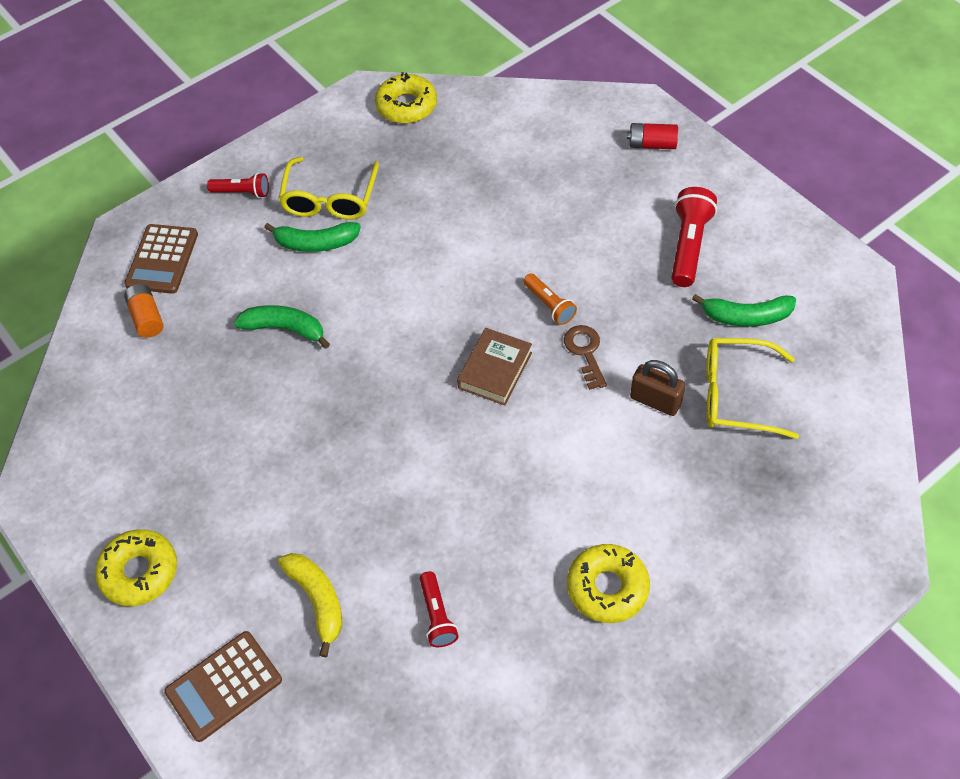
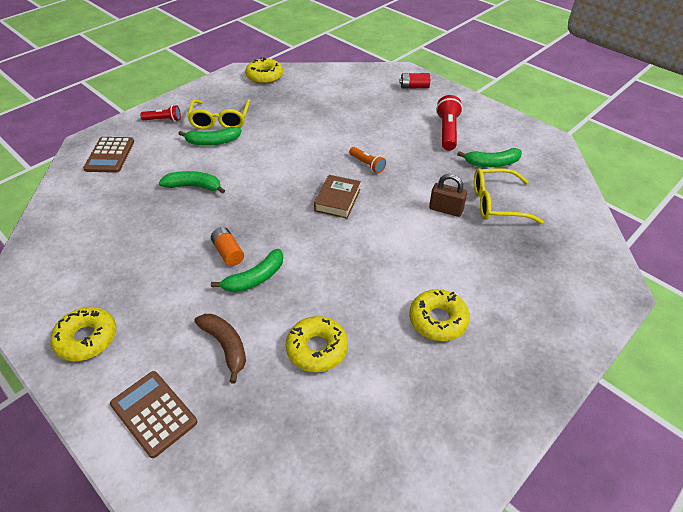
camera: 10 degrees left, 10 degrees down
(147, 318) = (98, 186): orange battery -> orange battery (228, 253)
(224, 686) = (153, 413): brown calculator -> brown calculator turned 90 degrees clockwise
(317, 600) = (225, 346): yellow banana -> brown banana
(363, 498) = (255, 278): none -> green banana
(437, 615) = (317, 349): red flashlight -> yellow donut
(585, 352) = (395, 187): brown key -> none

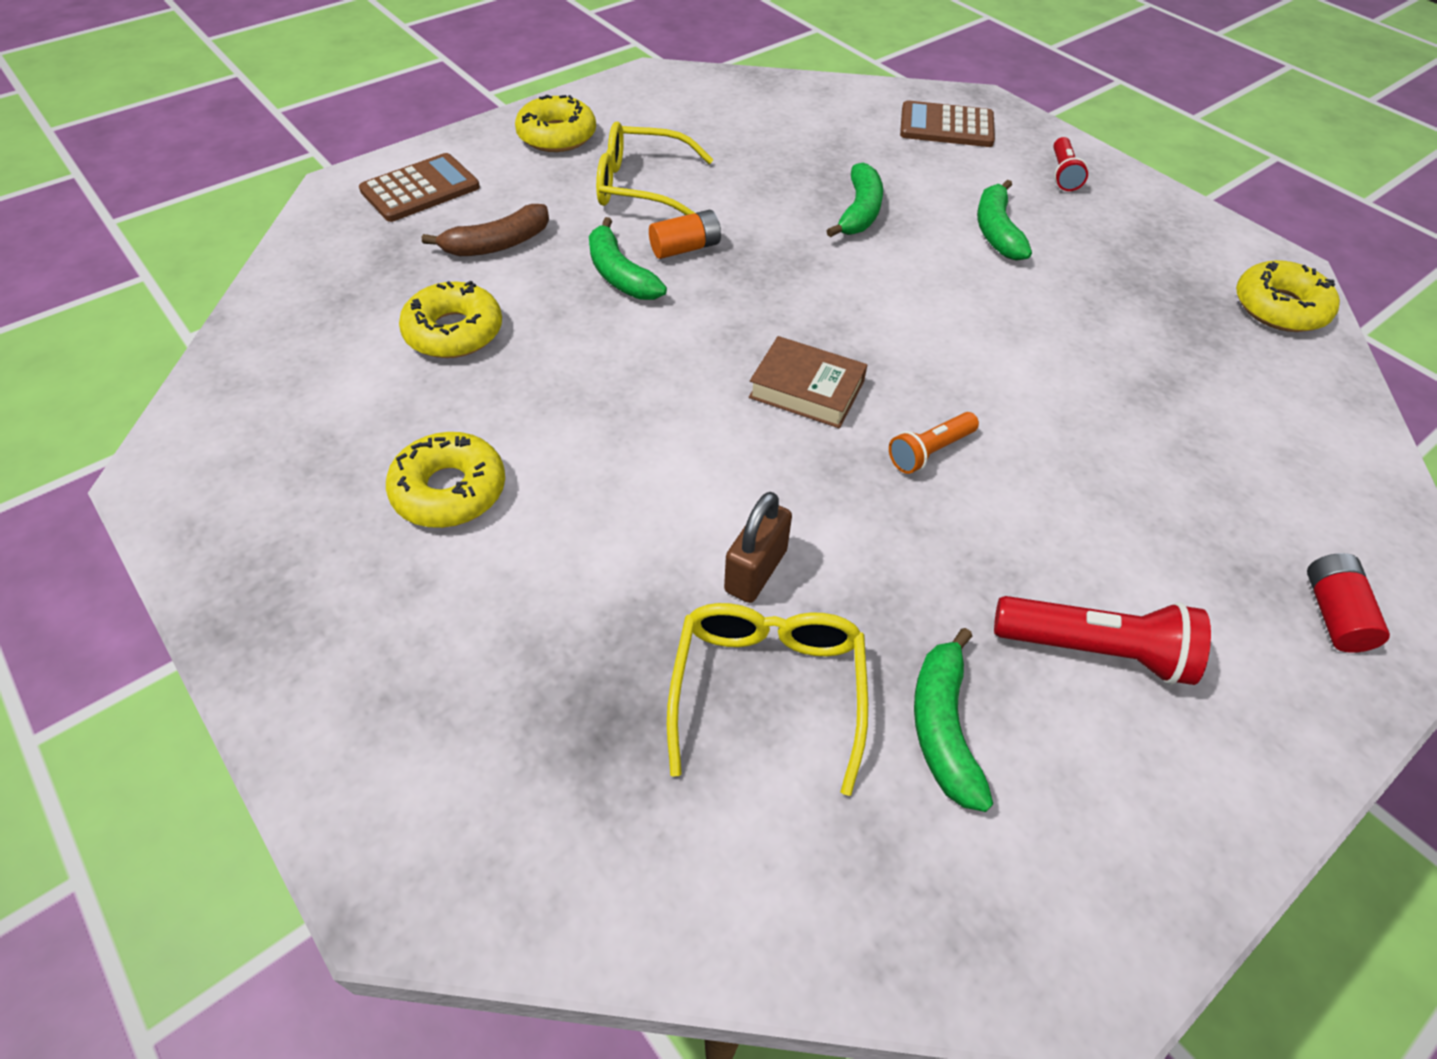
camera: 95 degrees right, 5 degrees up
(220, 120) = (1074, 241): yellow glasses -> yellow glasses (641, 186)

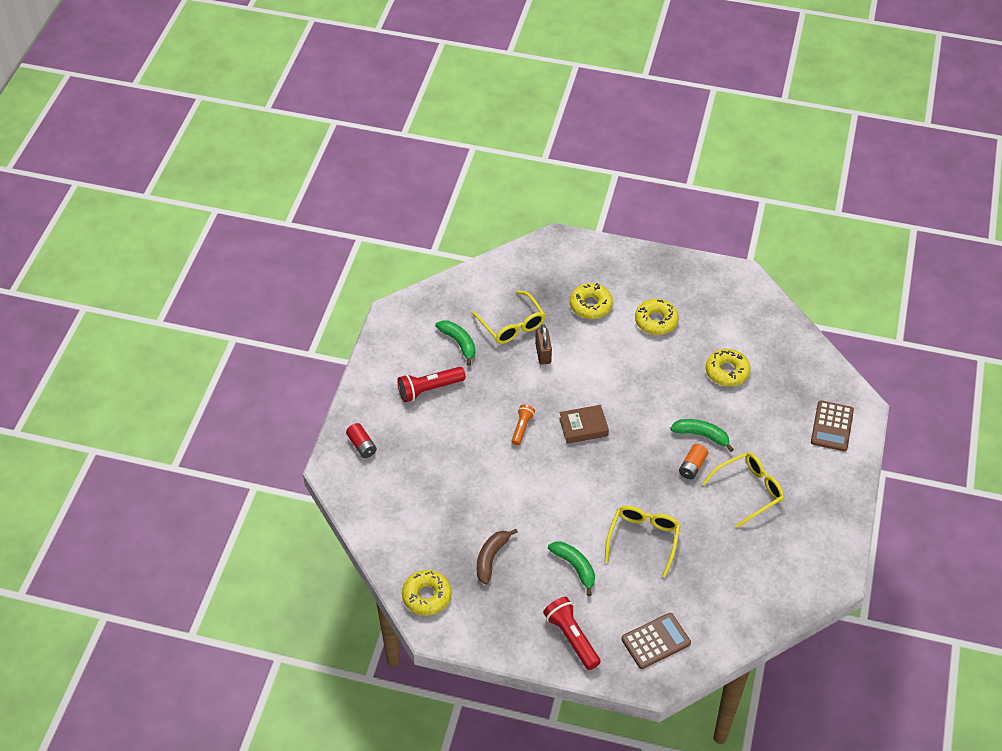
camera: 145 degrees right, 0 degrees up
(497, 244) = (764, 419): brown banana -> brown banana (491, 558)
(557, 136) = (823, 498): yellow donut -> yellow donut (590, 305)
(859, 212) = (643, 539): green banana -> yellow glasses
(1063, 174) = (572, 637): red flashlight -> red flashlight, size x1.63

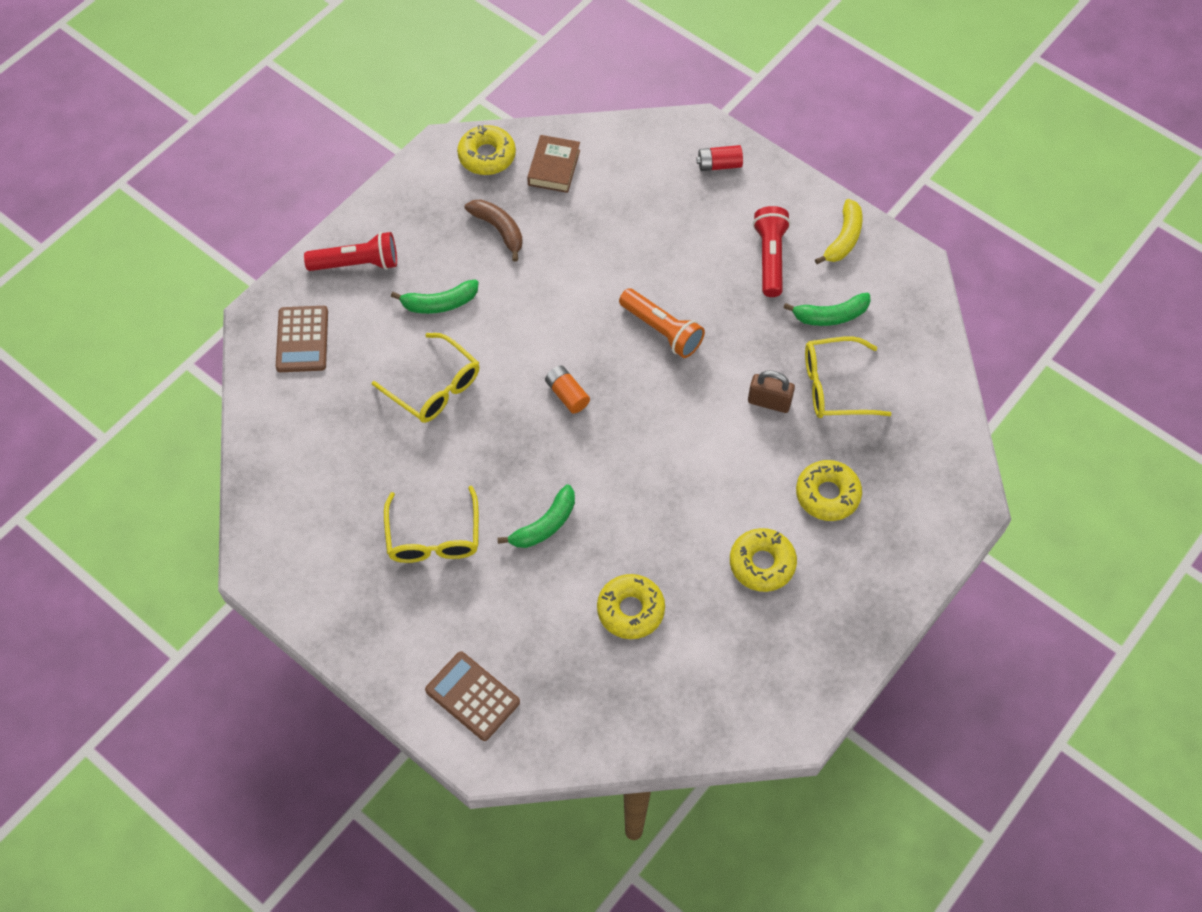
camera: 115 degrees right, 10 degrees up
(391, 355) = (843, 238): none -> yellow banana
(522, 428) = (662, 330): orange flashlight -> orange flashlight, size x1.63
(583, 427) = (628, 396): brown book -> brown book (554, 167)
(692, 466) = (504, 490): orange battery -> orange battery (567, 395)

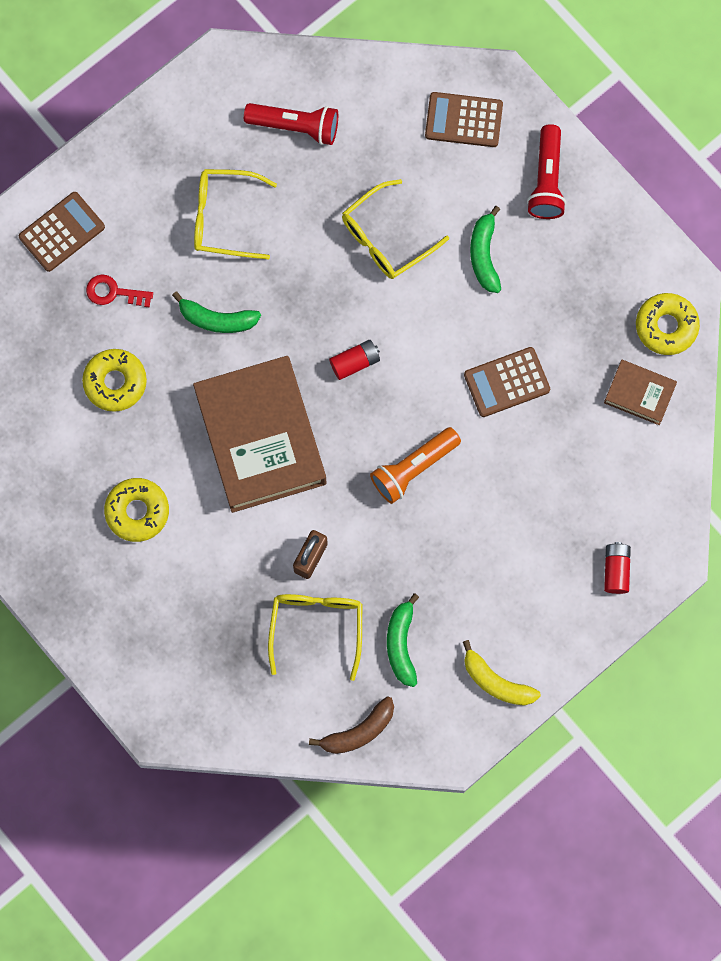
camera: 100 degrees right, 15 degrees up
(499, 230) = (566, 325): brown banana -> brown banana (359, 731)
(532, 630) = (113, 292): none -> red key
(545, 525) = (217, 319): green banana -> green banana turned 45 degrees counterclockwise
(563, 268) = (507, 382): none -> brown calculator
(567, 395) = (355, 362): orange battery -> red battery
(660, 464) = (260, 437): none -> brown book
(770, 258) = (484, 598): red flashlight -> red flashlight (295, 127)
(827, 494) = (197, 590): yellow donut -> none

